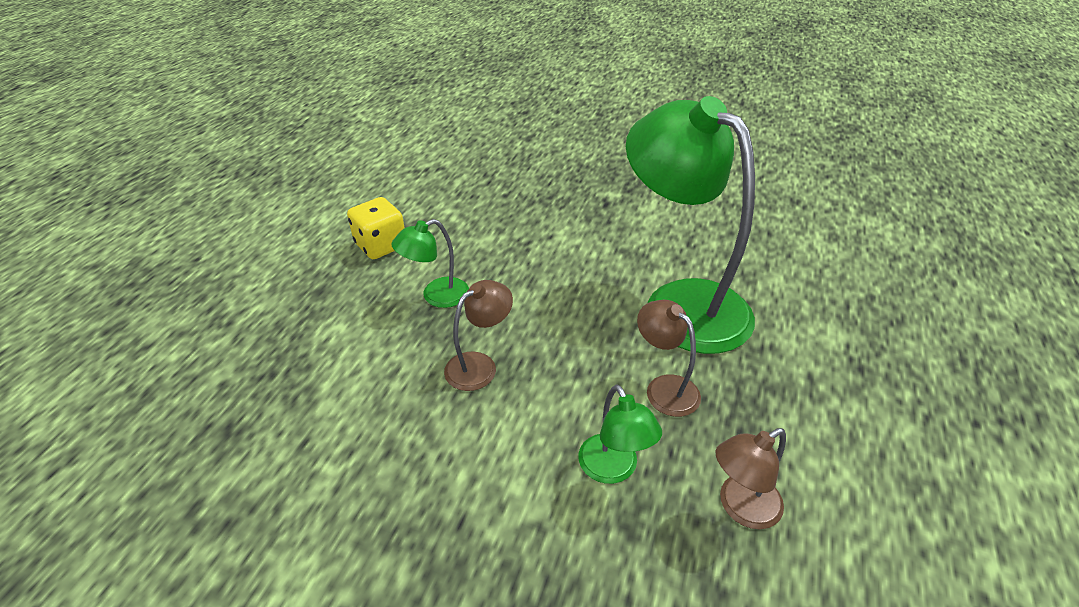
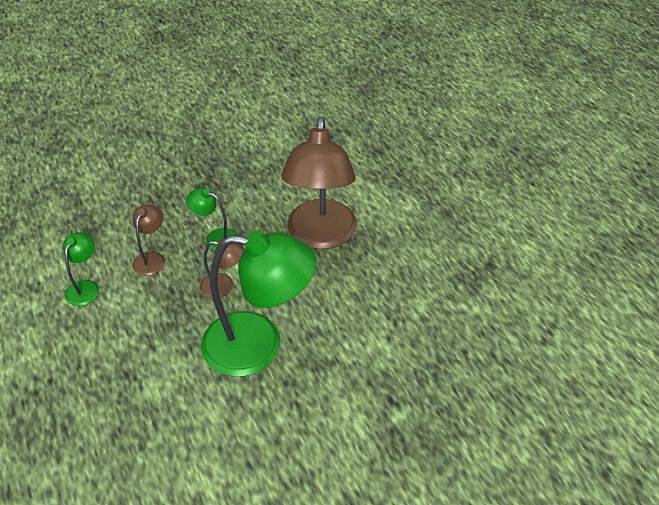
camera: 135 degrees right, 5 degrees up
(381, 245) = (466, 256): yellow dice -> none
(436, 296) = (390, 251): green lamp -> green lamp (85, 287)
(479, 365) = (321, 236): brown lamp -> brown lamp, size x2.24

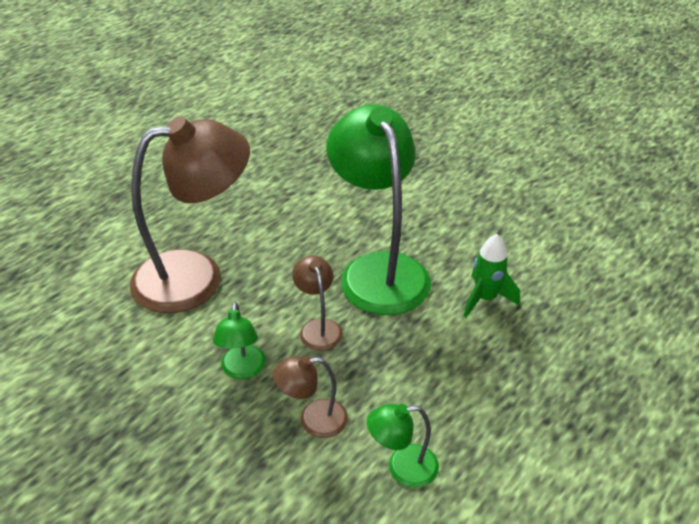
camera: 115 degrees left, 5 degrees down
(178, 404) = (485, 299): none -> green rocket

